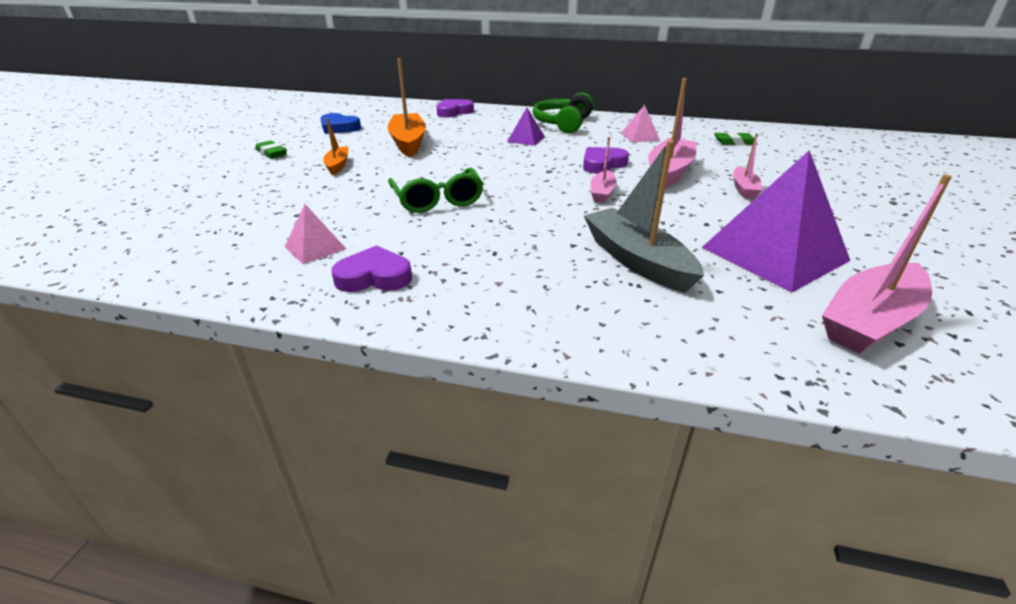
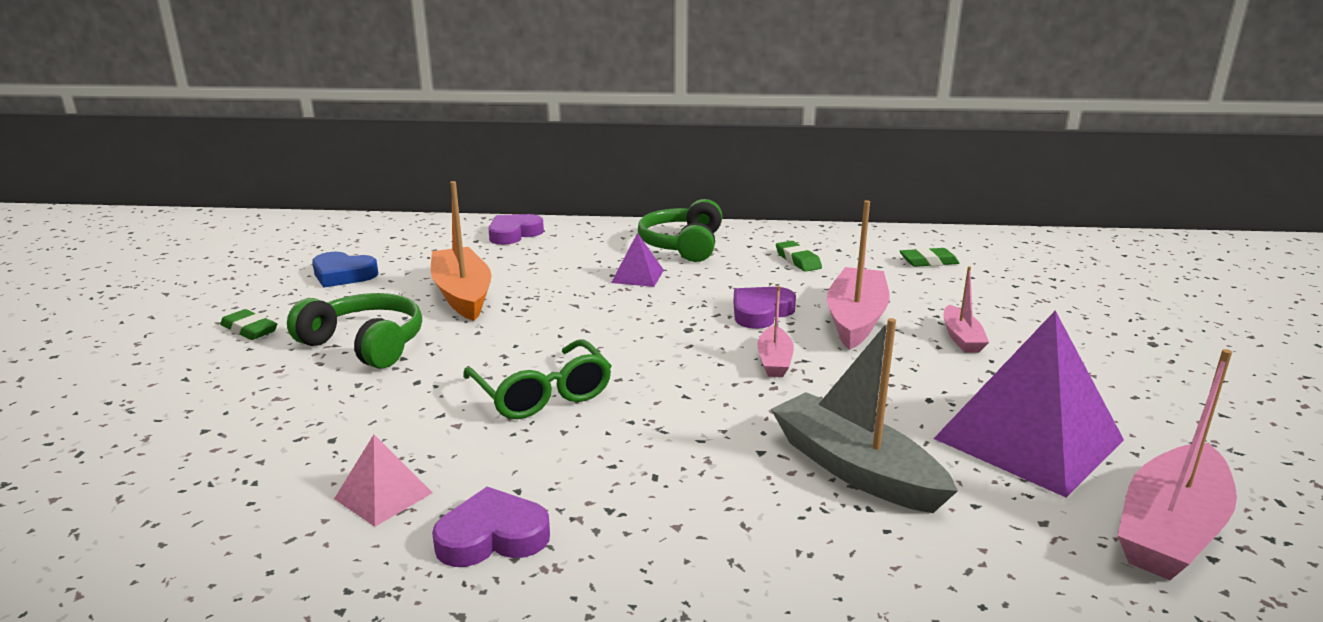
camera: 10 degrees left, 10 degrees down
(337, 165) = (365, 344): orange boat -> green headphones
(639, 136) = (797, 260): pink pyramid -> green eraser

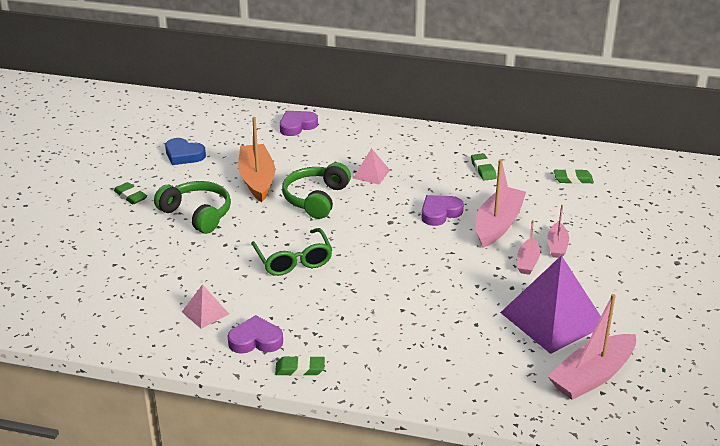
camera: 10 degrees right, 10 degrees up
(597, 585) = (300, 369): none -> green eraser
(638, 276) = (371, 174): purple pyramid -> pink pyramid
(682, 245) = (409, 148): green headphones -> green headphones (316, 199)
(774, 361) = (433, 251): pink boat -> pink boat (527, 262)
(855, 469) = (448, 325): grey boat -> none

